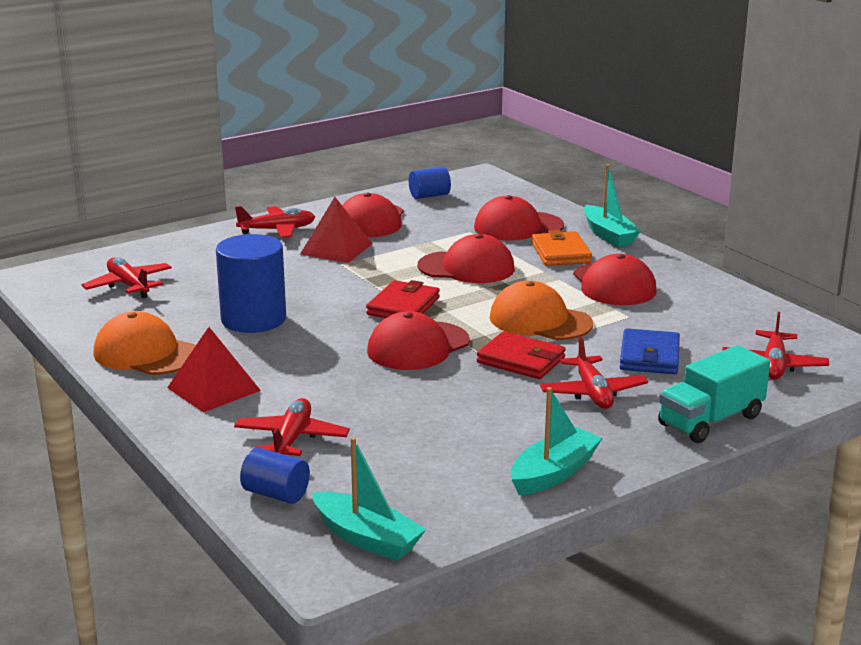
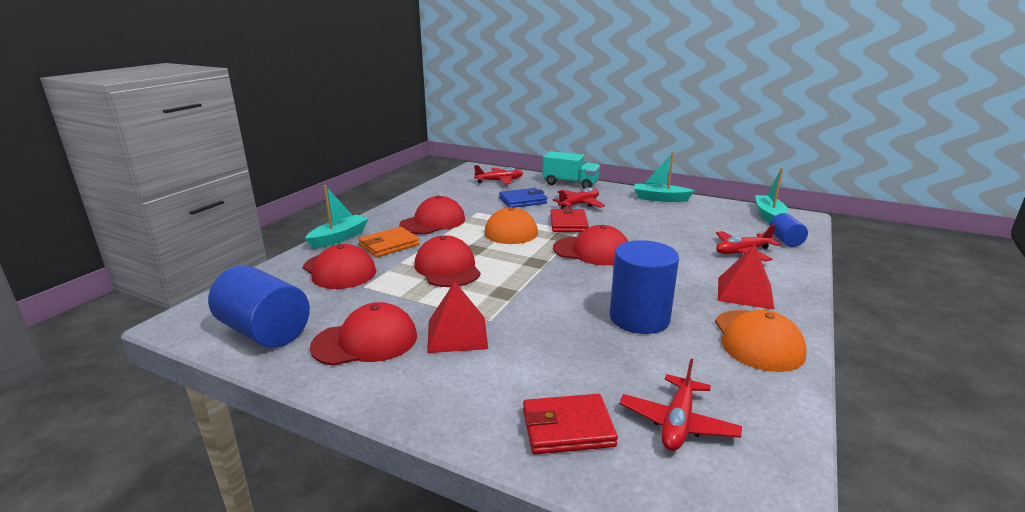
camera: 120 degrees left, 0 degrees up
(277, 230) = (433, 390): red plane -> none
(403, 306) = (541, 271): red wallet -> red wallet (567, 428)
(429, 196) = (265, 332): blue cylinder -> blue cylinder, size x1.86

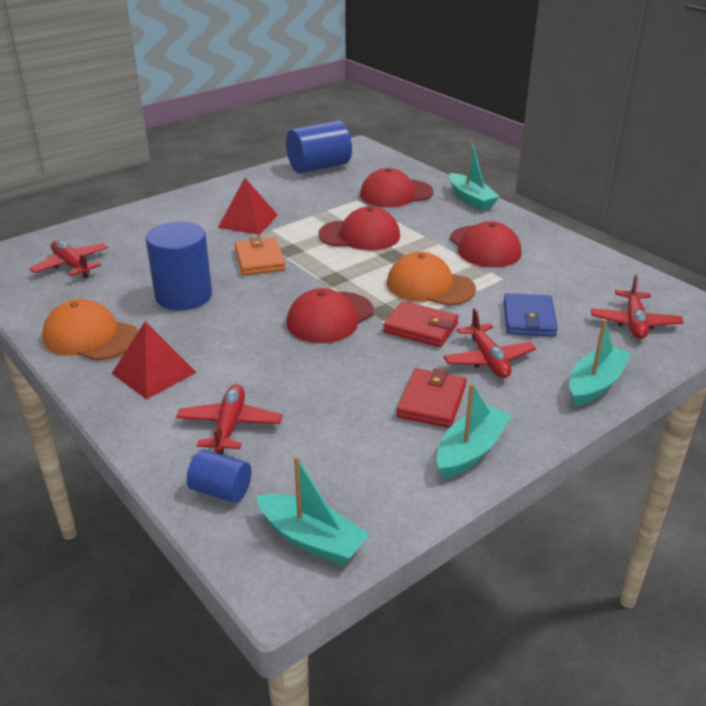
camera: 115 degrees right, 10 degrees up
(365, 341) = (273, 193): red cap -> none
(389, 245) = (435, 218): orange wallet -> orange wallet (260, 260)
(567, 428) = (115, 233): red wallet -> red wallet (431, 402)
(570, 184) = (595, 384): turquoise truck -> turquoise boat

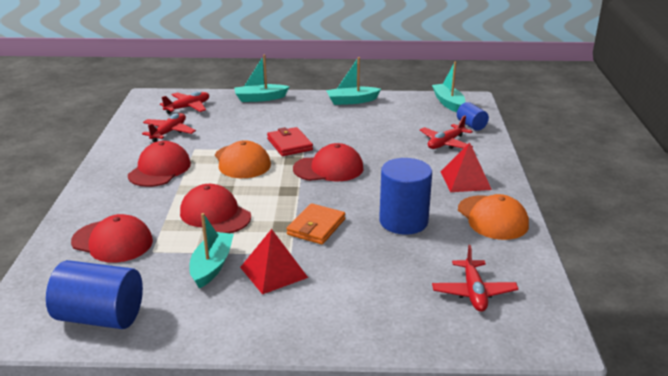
camera: 140 degrees left, 5 degrees down
(431, 402) = (339, 118): red wallet -> none
(471, 199) = (77, 208): turquoise boat -> turquoise boat (212, 266)
(488, 359) = (285, 121): red plane -> red plane (169, 132)
(528, 319) = (229, 127): blue wallet -> none

